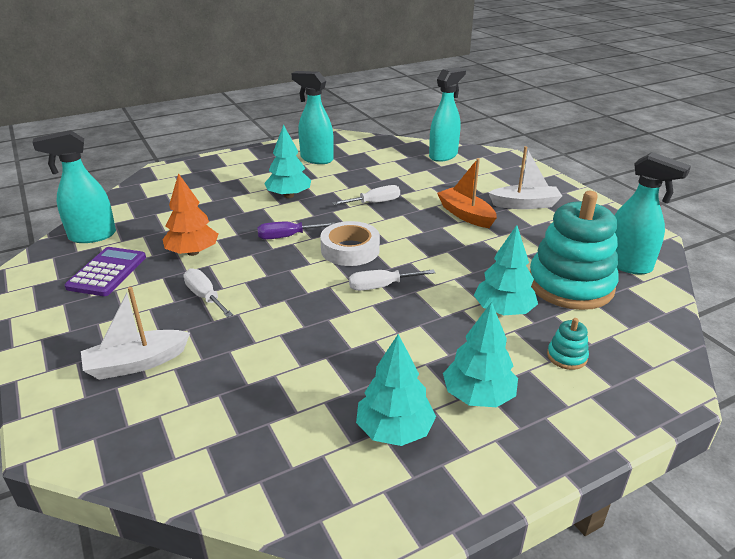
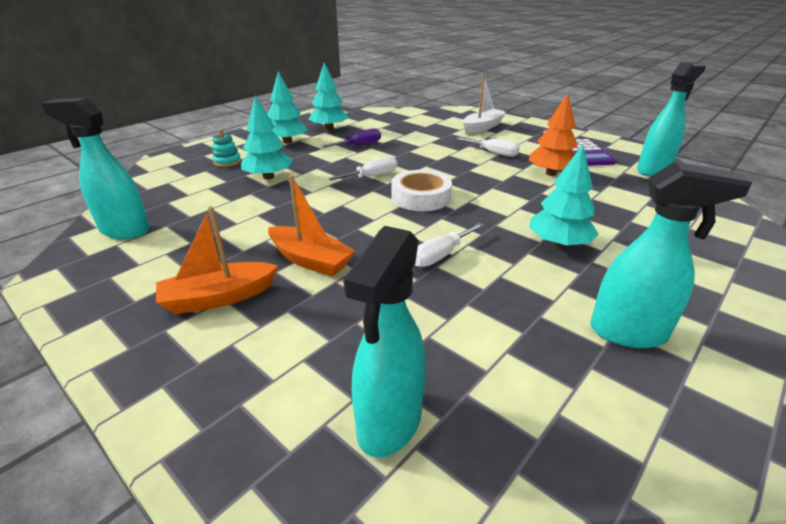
camera: 160 degrees right, 0 degrees up
(287, 237) = (492, 198): purple screwdriver -> purple screwdriver (359, 146)
(525, 204) = (218, 298): white boat -> orange boat
(570, 285) = (202, 202): turquoise stacking toy -> none

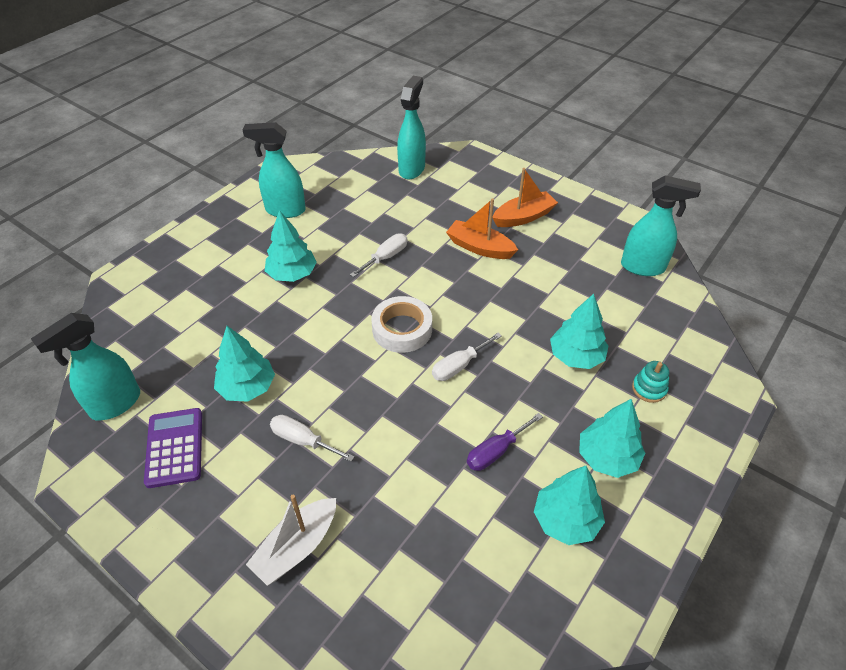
camera: 175 degrees right, 15 degrees up
(551, 173) = (247, 387): orange tree -> turquoise tree

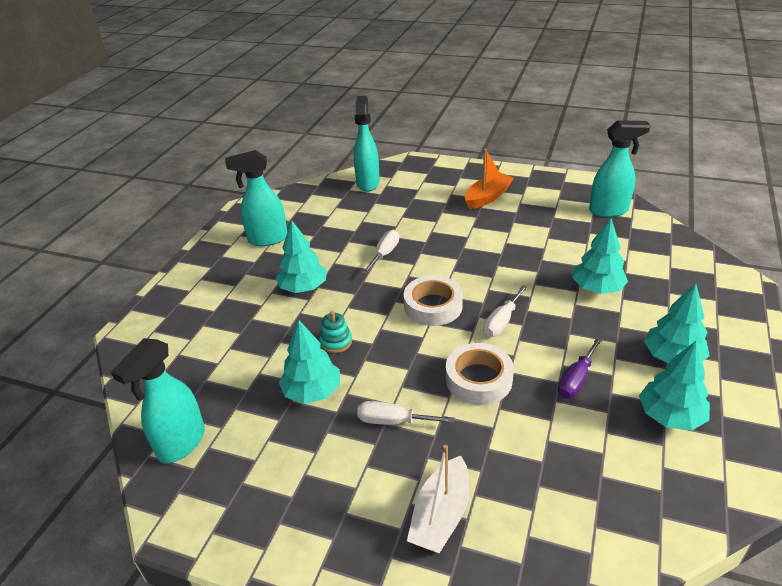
camera: 15 degrees left, 10 degrees down
(175, 447) = (266, 464): purple calculator -> none
(403, 422) = (478, 379): none -> white tape
(479, 247) = (464, 228): orange boat -> none
(649, 389) = (672, 297): turquoise stacking toy -> turquoise stacking toy (336, 342)

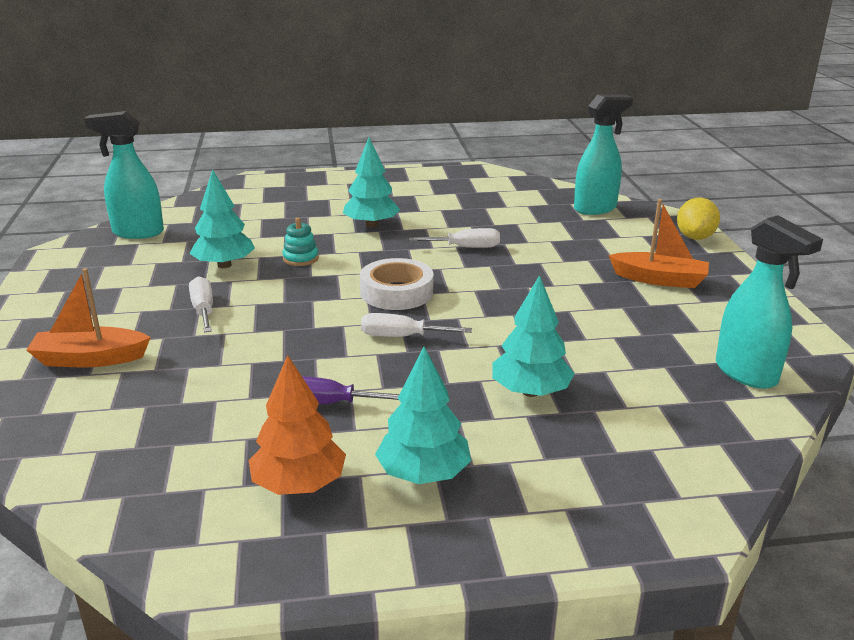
camera: 60 degrees right, 10 degrees down
(267, 239) = (433, 191): turquoise spray bottle -> none
(441, 165) = (695, 237): none -> yellow lemon
(441, 515) = (90, 359): white boat -> orange boat
(478, 379) = (291, 342): white tape -> none
(670, 416) = (299, 484): turquoise tree -> orange tree

